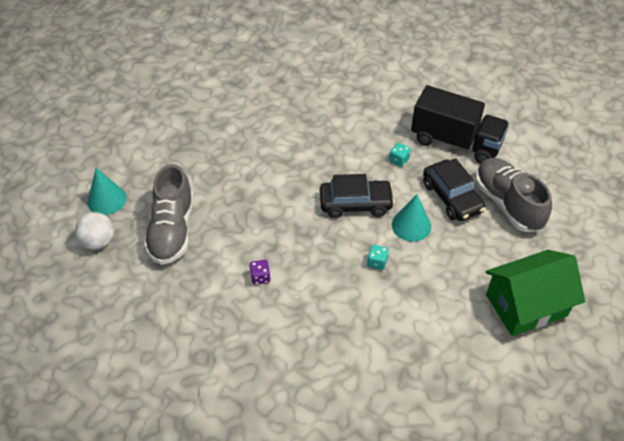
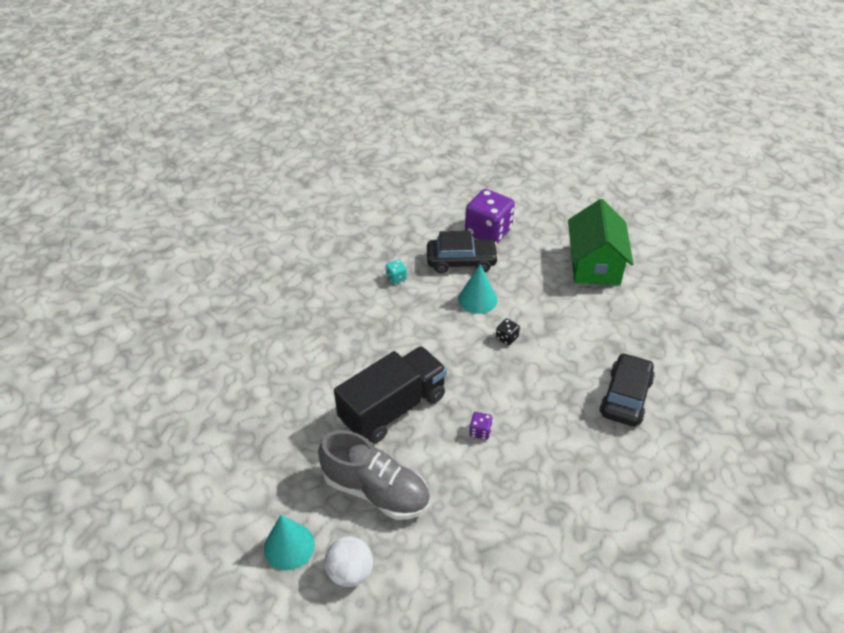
camera: 65 degrees left, 5 degrees down
(355, 204) = (430, 327): black car -> black car (625, 397)
(377, 262) = (507, 338): turquoise dice -> black dice
(455, 142) = (399, 233): black truck -> black truck (393, 408)
(507, 204) = (488, 232): grey shoe -> purple dice

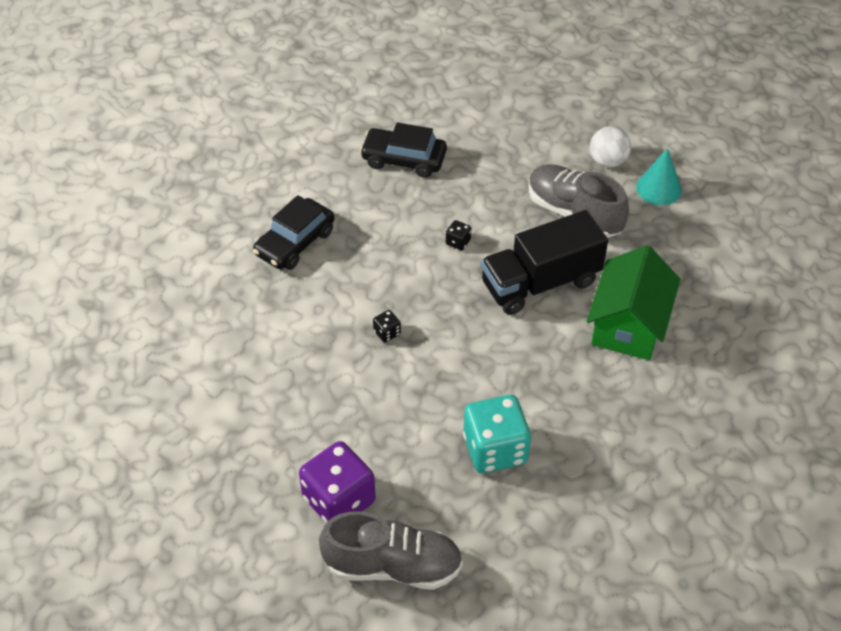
camera: 165 degrees left, 5 degrees up
(396, 278) = (495, 449): turquoise dice -> turquoise dice, size x2.39
(440, 208) = (393, 566): none -> grey shoe
(461, 261) = (398, 456): black car -> black car (403, 159)
(477, 299) = (400, 391): turquoise cone -> none
(480, 431) = (458, 242): purple dice -> black dice
(595, 264) = (223, 408): green house -> green house (628, 325)

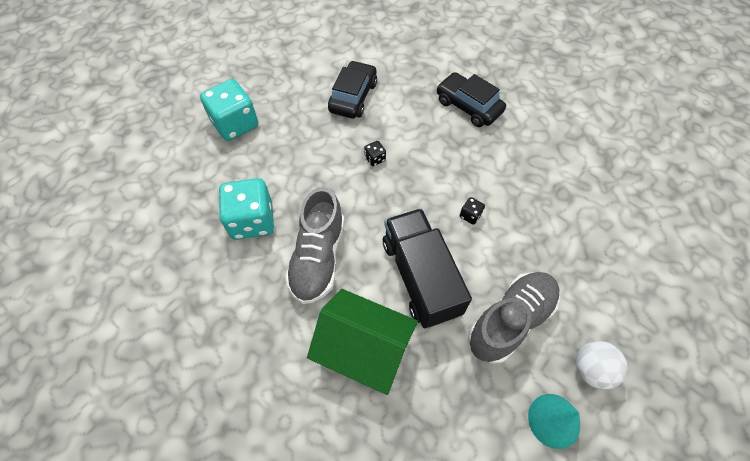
camera: 95 degrees right, 10 degrees up
(339, 500) = (235, 124): purple dice -> turquoise dice
(393, 566) = (176, 150): grey shoe -> grey shoe (318, 257)
(403, 159) = (569, 182): black car -> black car (353, 97)

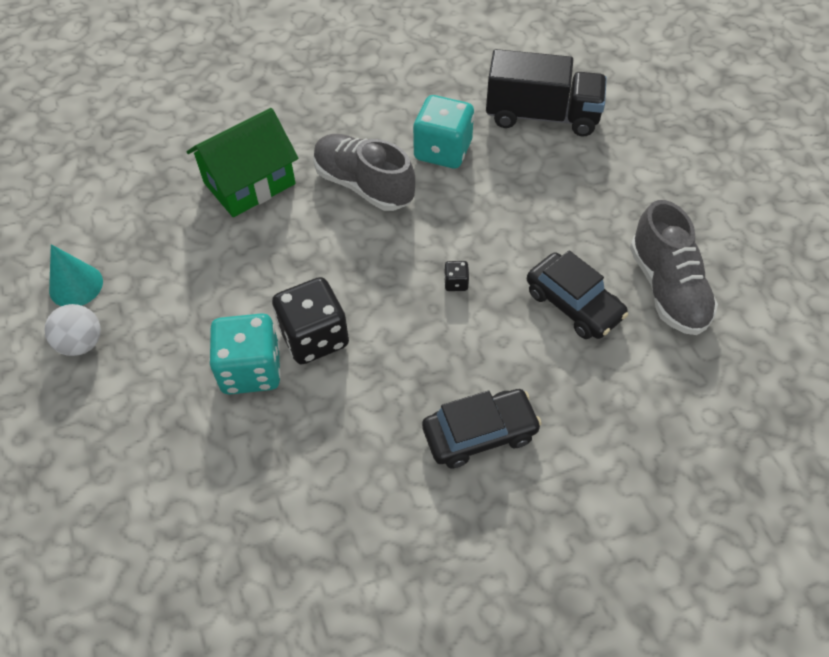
camera: 120 degrees right, 5 degrees down
(235, 124) = (589, 175): turquoise dice -> turquoise dice (251, 370)
(420, 277) = (280, 255): black truck -> black truck (542, 116)
(470, 215) = (314, 337): black dice -> black dice, size x2.39
(510, 321) = (178, 305): grey shoe -> grey shoe (667, 288)

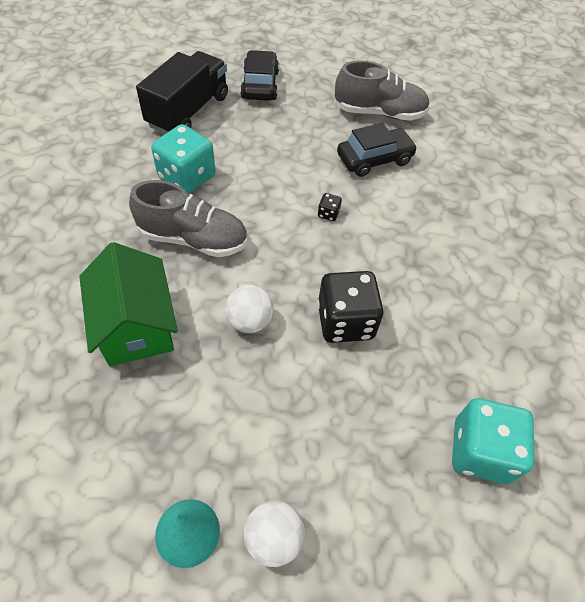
camera: 75 degrees left, 0 degrees up
(251, 370) = (363, 379): turquoise dice -> turquoise dice (480, 451)
(285, 260) = (249, 321): none -> white ball
(364, 185) = (193, 239): grey shoe -> grey shoe turned 135 degrees counterclockwise
(480, 434) = (466, 244): black car -> black car (260, 85)

